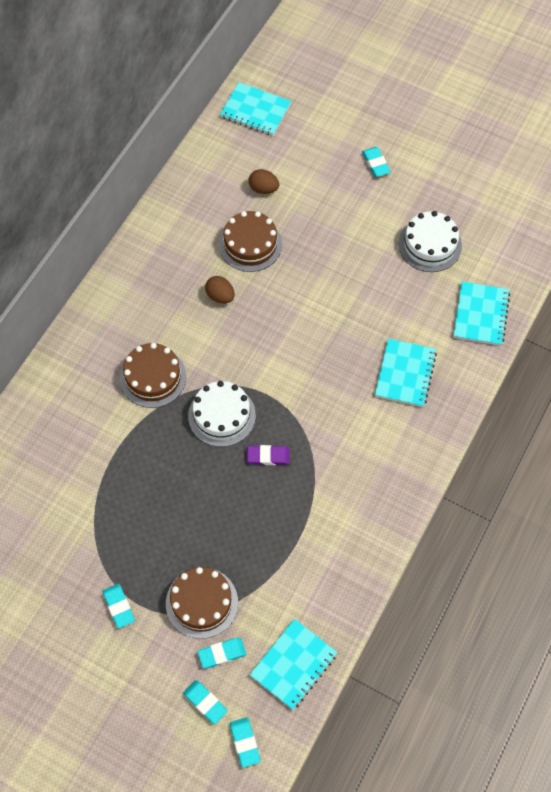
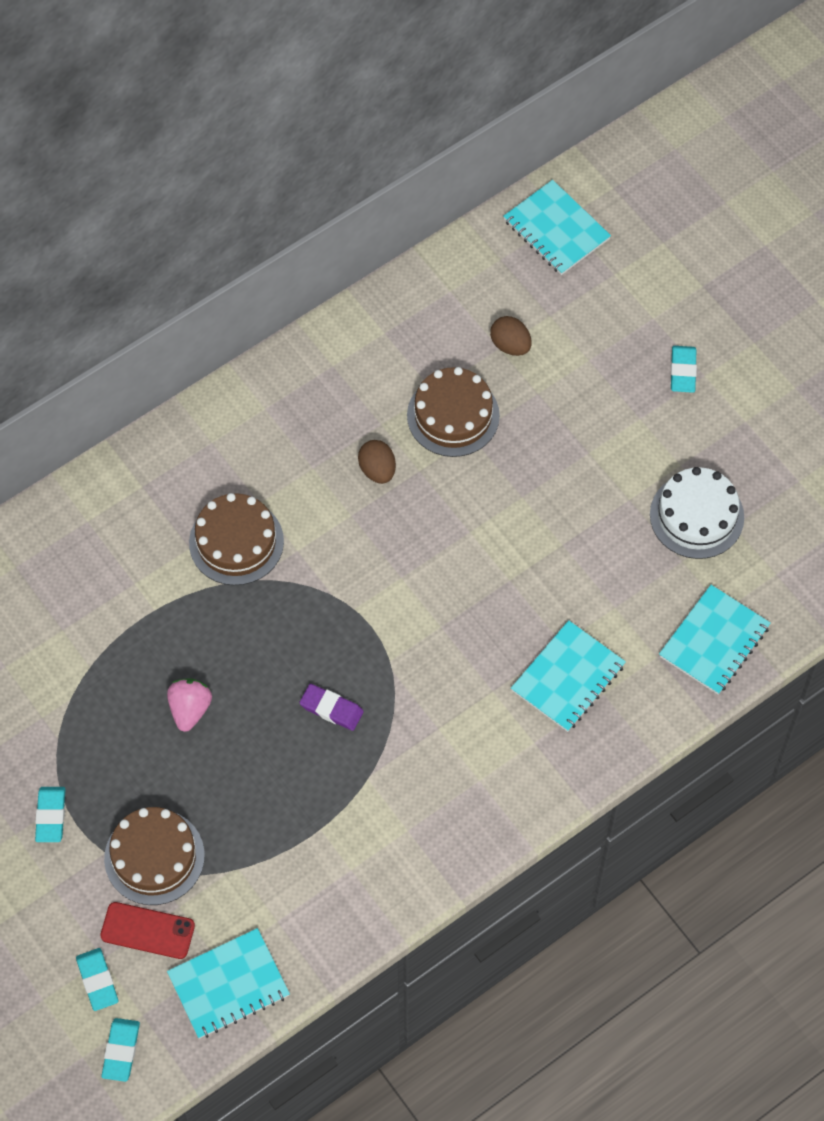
camera: 25 degrees right, 0 degrees up
(176, 496) = (190, 709): none -> pink strawberry
(222, 415) = (299, 630): white cake -> none
(222, 654) = (147, 931): turquoise eraser -> red phone

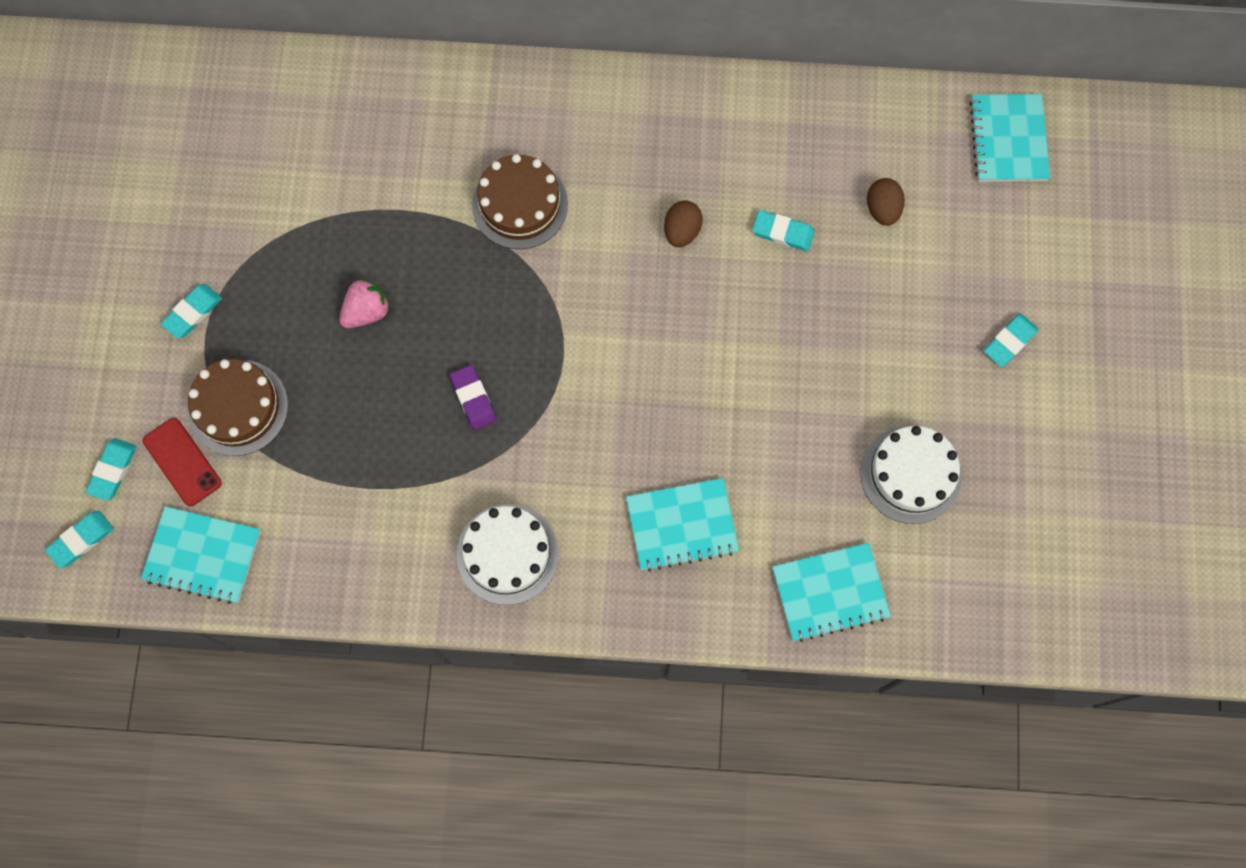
camera: 40 degrees right, 10 degrees up
(453, 415) = (783, 232): brown cake -> turquoise eraser
(460, 798) = (507, 554): none -> white cake

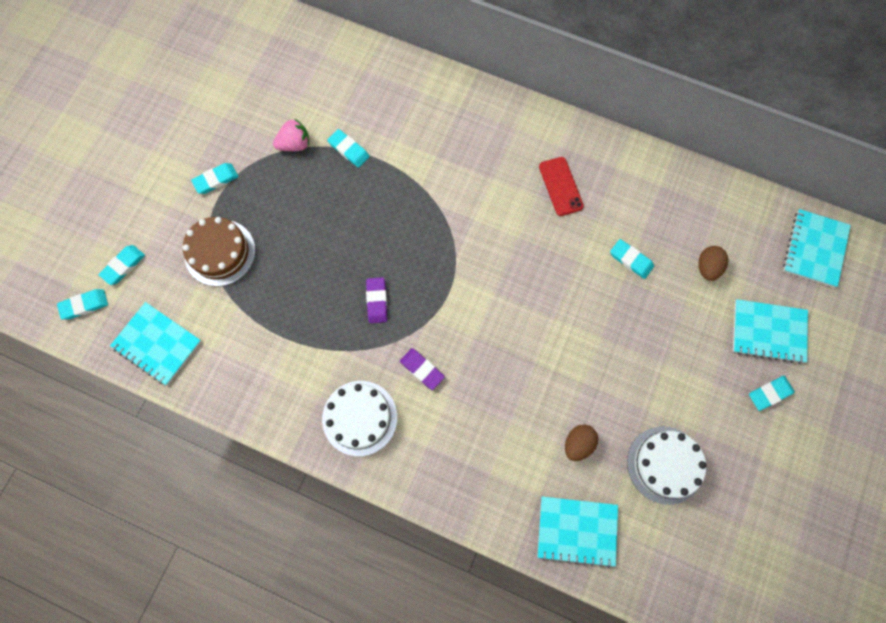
camera: 20 degrees right, 0 degrees up
(182, 462) = (169, 276): red phone -> red phone (560, 186)
(359, 211) = (348, 150): none -> turquoise eraser
(367, 311) = (328, 217): pink strawberry -> pink strawberry (295, 144)
(520, 204) = (457, 180): brown cake -> none
(565, 465) = (422, 369): none -> purple eraser
(682, 231) = (560, 235): brown egg -> brown egg (578, 443)
(682, 525) = (488, 442): turquoise notebook -> turquoise notebook (768, 332)

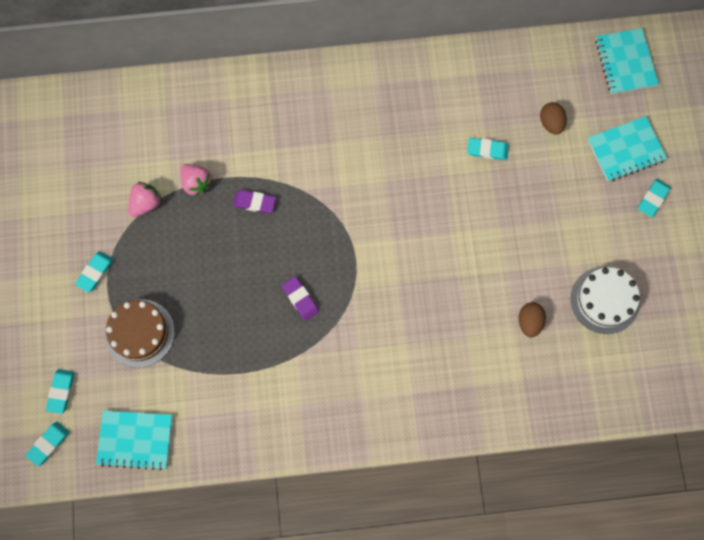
camera: 30 degrees left, 0 degrees up
(348, 150) = (196, 183): turquoise eraser -> pink strawberry
(359, 418) = (344, 402): white cake -> none
(422, 369) = (371, 334): purple eraser -> purple eraser (254, 202)
(560, 186) = (395, 119): red phone -> none
(577, 530) = (567, 390): turquoise notebook -> none

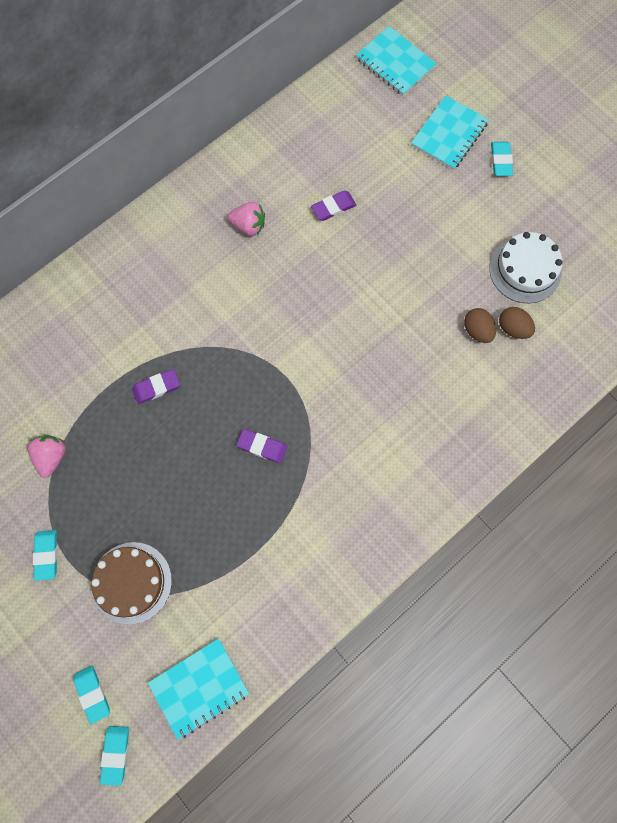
camera: 35 degrees left, 0 degrees up
(196, 183) = (88, 406): pink strawberry -> pink strawberry (248, 226)
(487, 150) = (333, 207): turquoise eraser -> purple eraser
(551, 123) = (370, 151): brown egg -> brown egg (513, 328)

